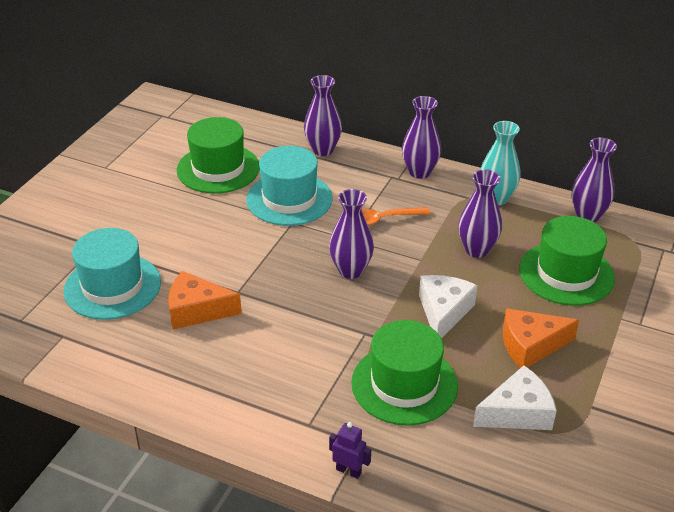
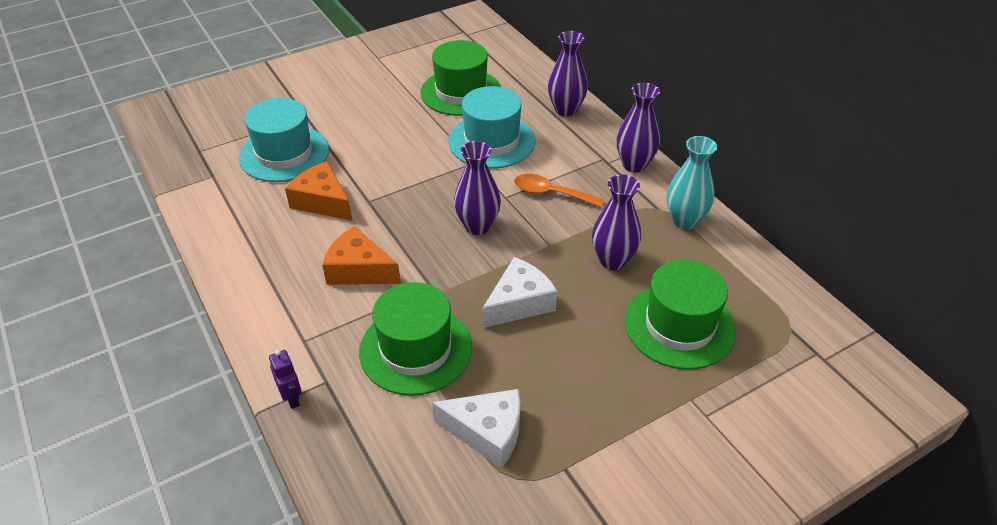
camera: 35 degrees right, 5 degrees up
(530, 345) = (568, 376): orange cheese -> orange cheese (359, 270)
(587, 216) = (765, 279): purple vase -> none

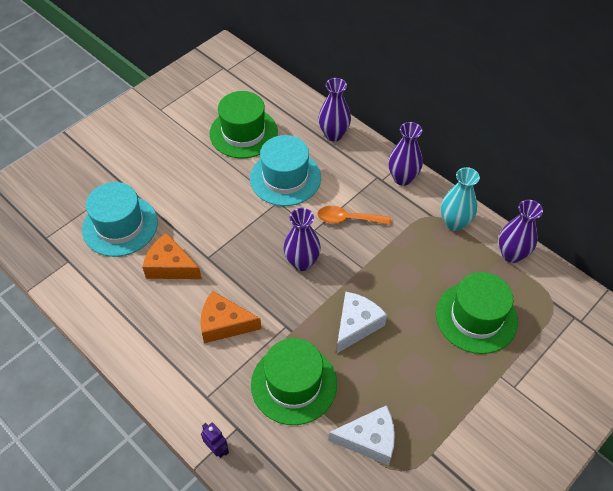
camera: 15 degrees left, 10 degrees up
(613, 260) = (412, 271): purple vase -> purple vase (511, 254)

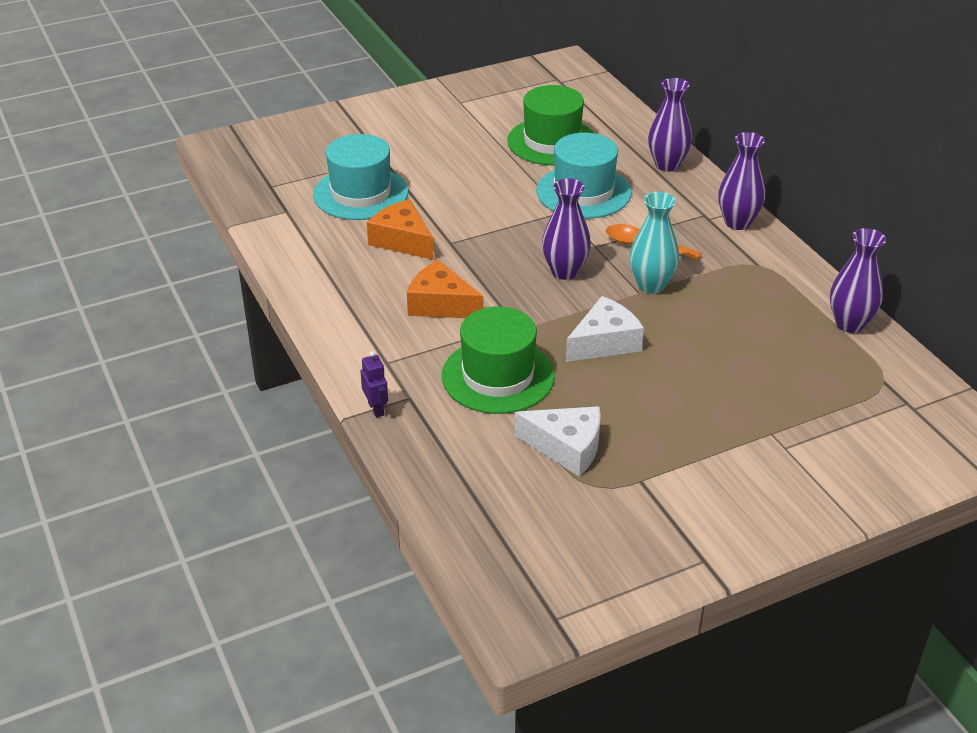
camera: 20 degrees right, 15 degrees down
(454, 223) = (786, 278): turquoise vase -> turquoise vase (651, 285)
(476, 317) = (768, 371): green hat -> none

